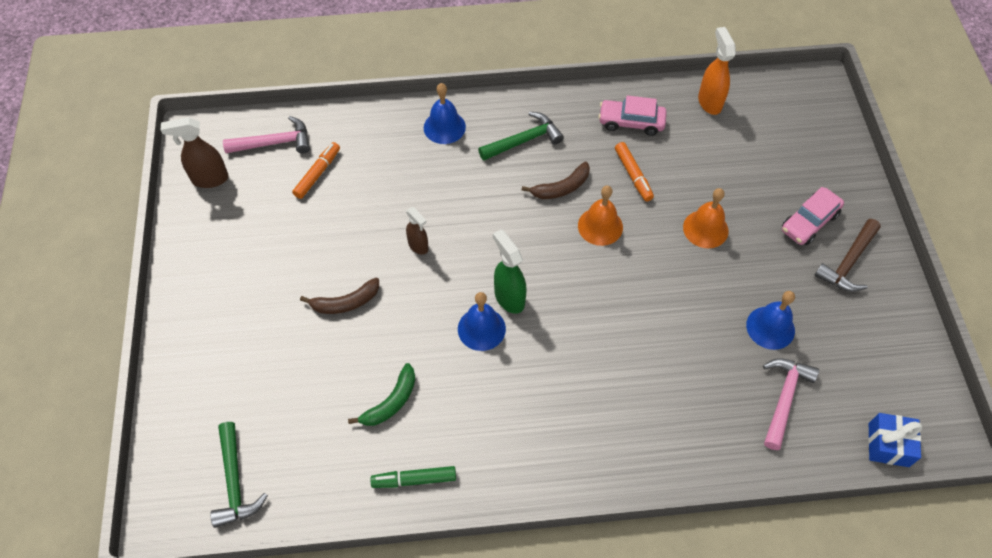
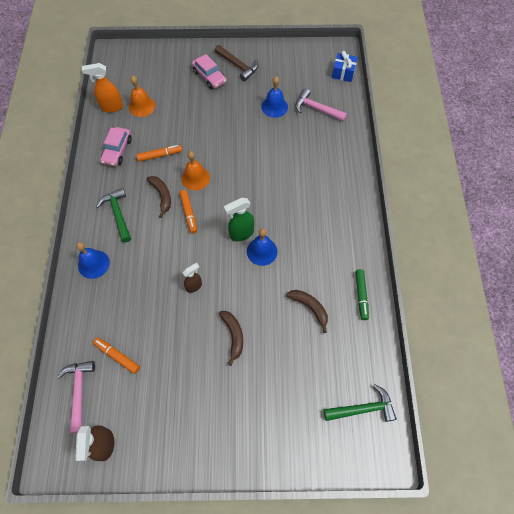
camera: 85 degrees left, 5 degrees up
(391, 402) = (309, 307): green banana -> brown banana
(536, 225) = (188, 213): none -> orange marker
(705, 229) = (206, 125): orange bell -> orange bell (141, 106)

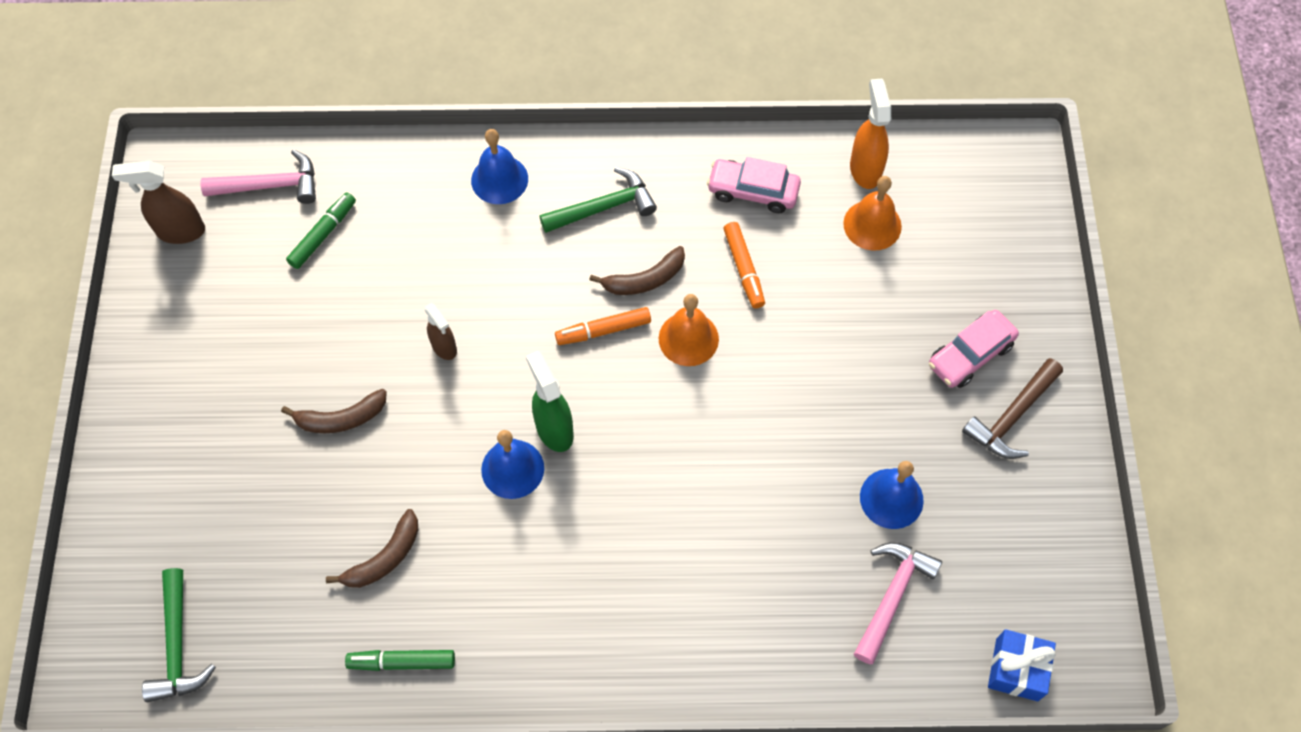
camera: 90 degrees right, 0 degrees up
(117, 356) = (323, 234): orange marker -> green marker

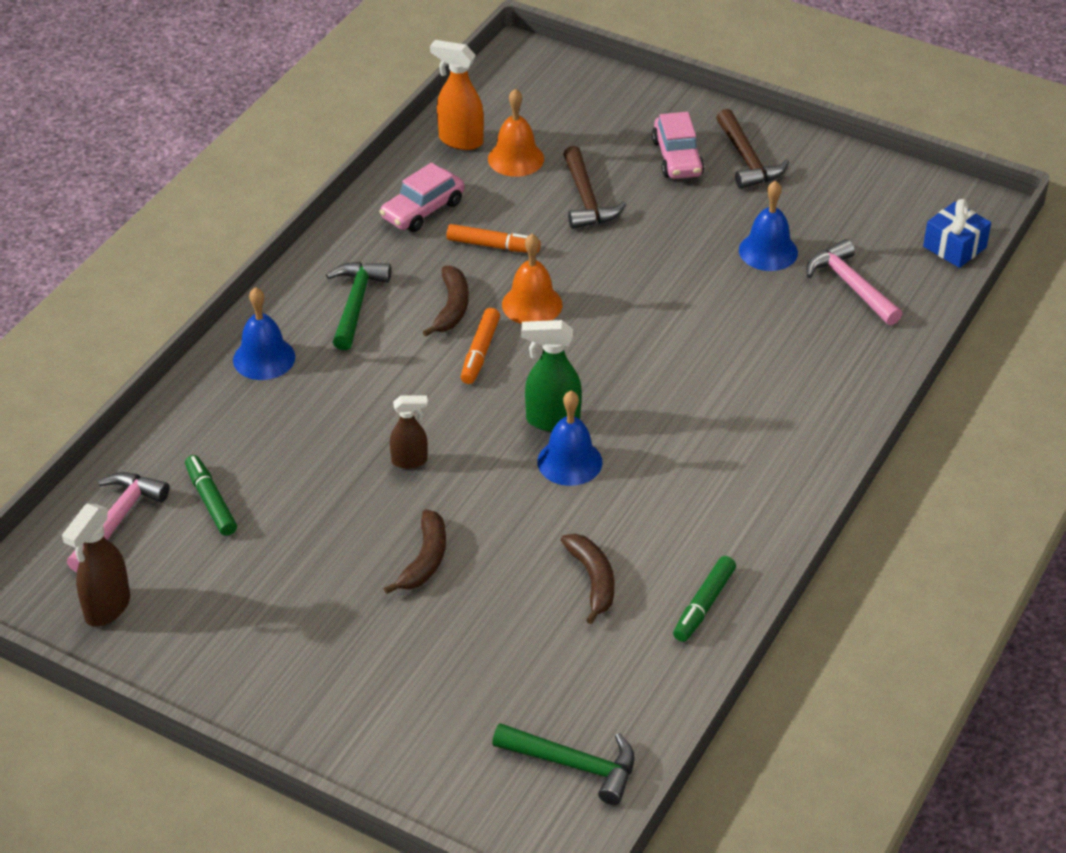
camera: 60 degrees left, 20 degrees down
(856, 310) = (586, 199): none -> brown hammer

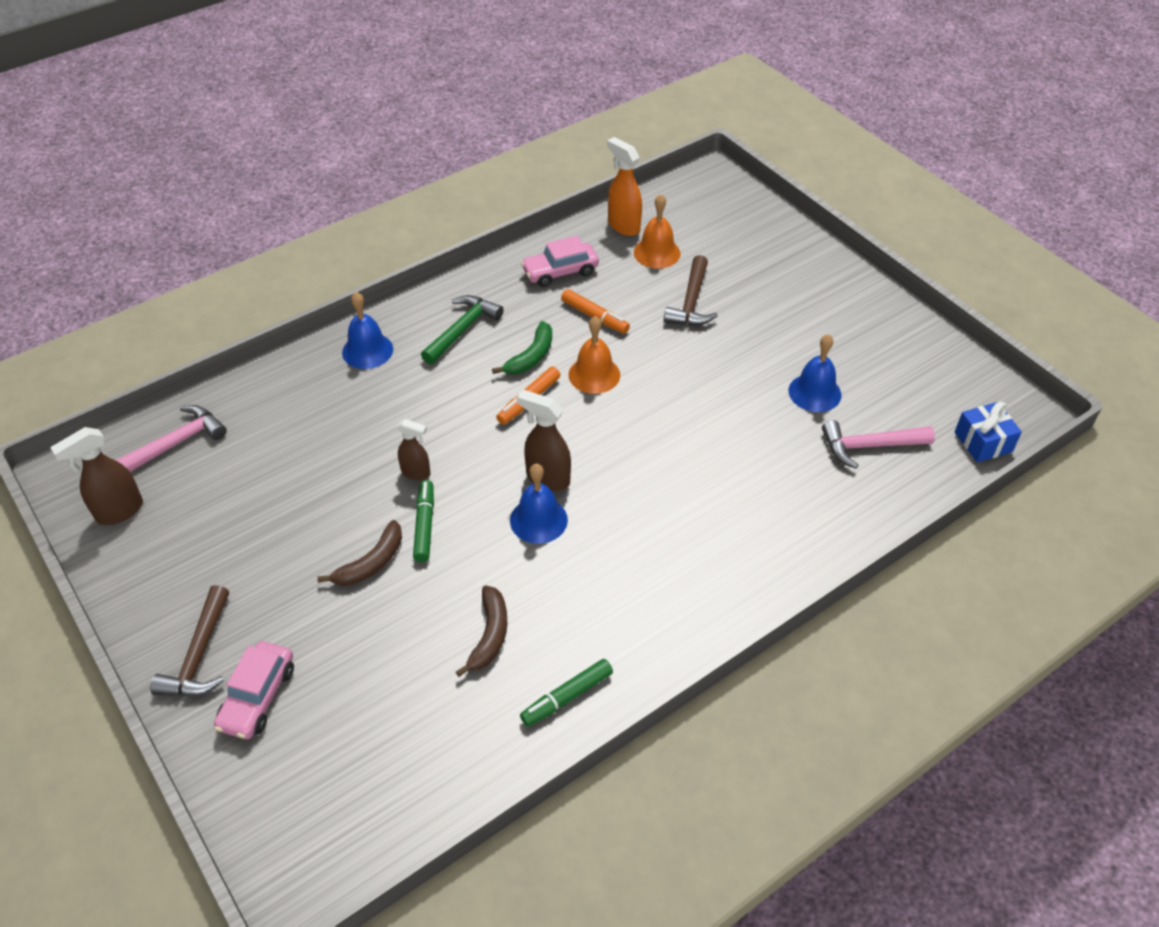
camera: 25 degrees right, 5 degrees up
(211, 501) = (251, 452): green marker -> green marker (425, 525)
(452, 307) = (531, 356): brown banana -> green banana
(552, 420) = (547, 478): green spray bottle -> brown spray bottle
(574, 765) = (364, 806): green hammer -> none
(677, 158) = (785, 290): pink car -> pink car (258, 697)
(747, 160) = (842, 309): brown hammer -> brown hammer (199, 655)
(850, 285) = (869, 446): pink hammer -> pink hammer turned 90 degrees counterclockwise

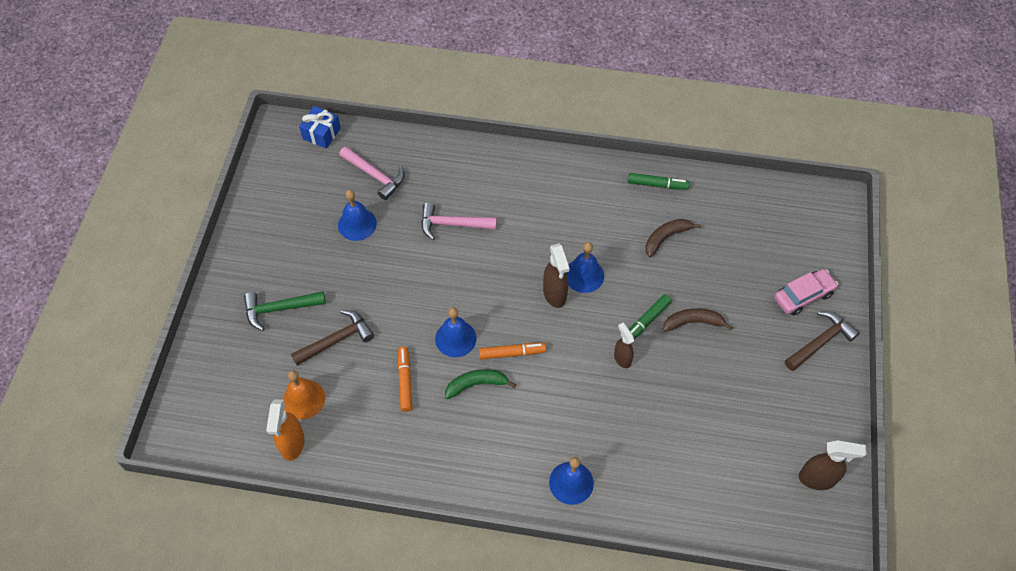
camera: 135 degrees left, 10 degrees up
(177, 442) = (750, 507): pink hammer -> pink hammer (452, 224)
(462, 329) = (495, 445): green hammer -> green hammer (279, 309)
(560, 272) = (381, 440): pink car -> none
(594, 374) = (455, 338): orange bell -> blue bell

